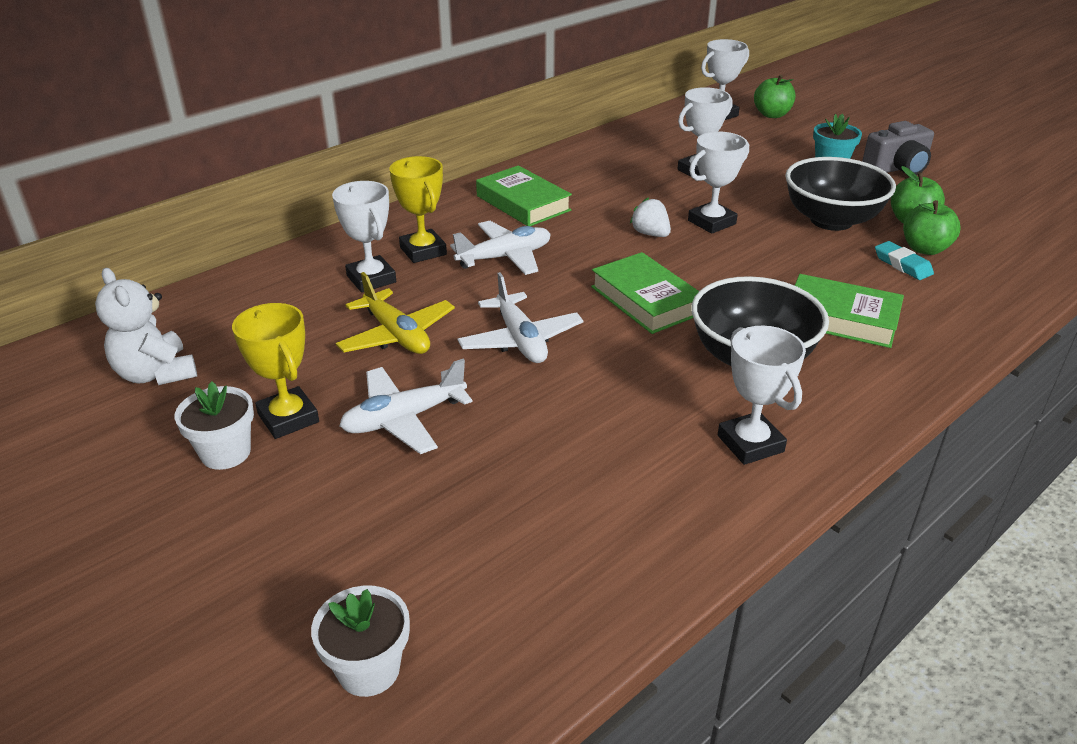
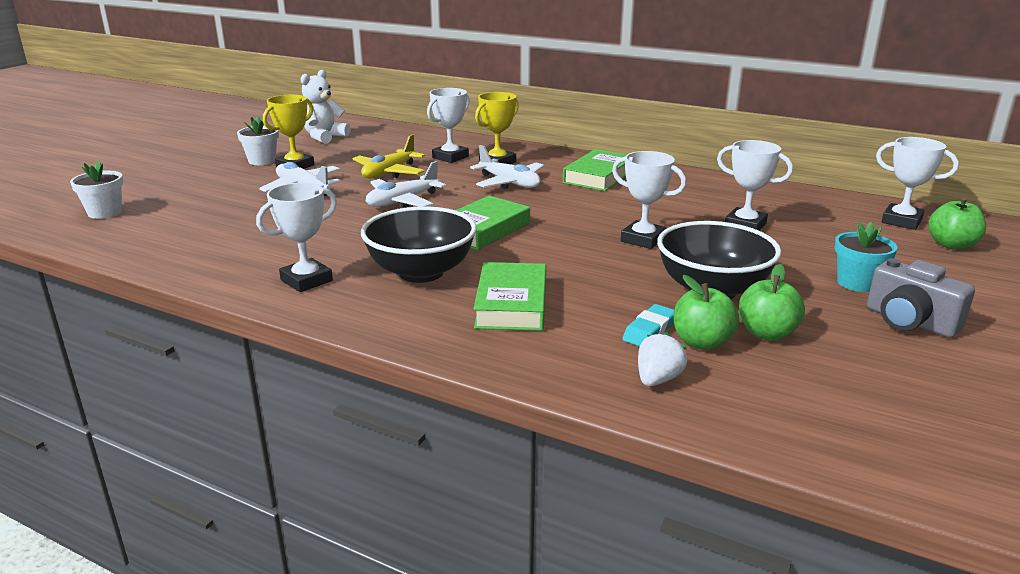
camera: 70 degrees right, 10 degrees down
(650, 234) = (594, 220): white strawberry -> white strawberry (658, 379)

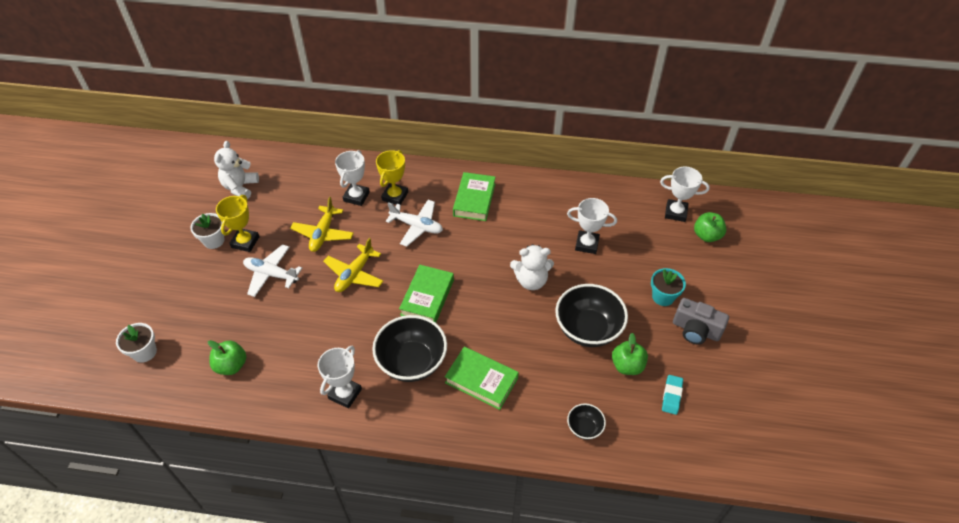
camera: 20 degrees left, 25 degrees up
(402, 201) = (354, 274): white plane -> yellow plane
(512, 304) = (481, 380): green book -> green book turned 45 degrees counterclockwise
(643, 239) = (531, 281): white trophy -> white teddy bear
(649, 330) = (566, 383): turquoise eraser -> turquoise eraser (671, 396)
(658, 379) = (584, 428): white strawberry -> black bowl
(702, 342) = (596, 386): green apple -> green apple (231, 365)

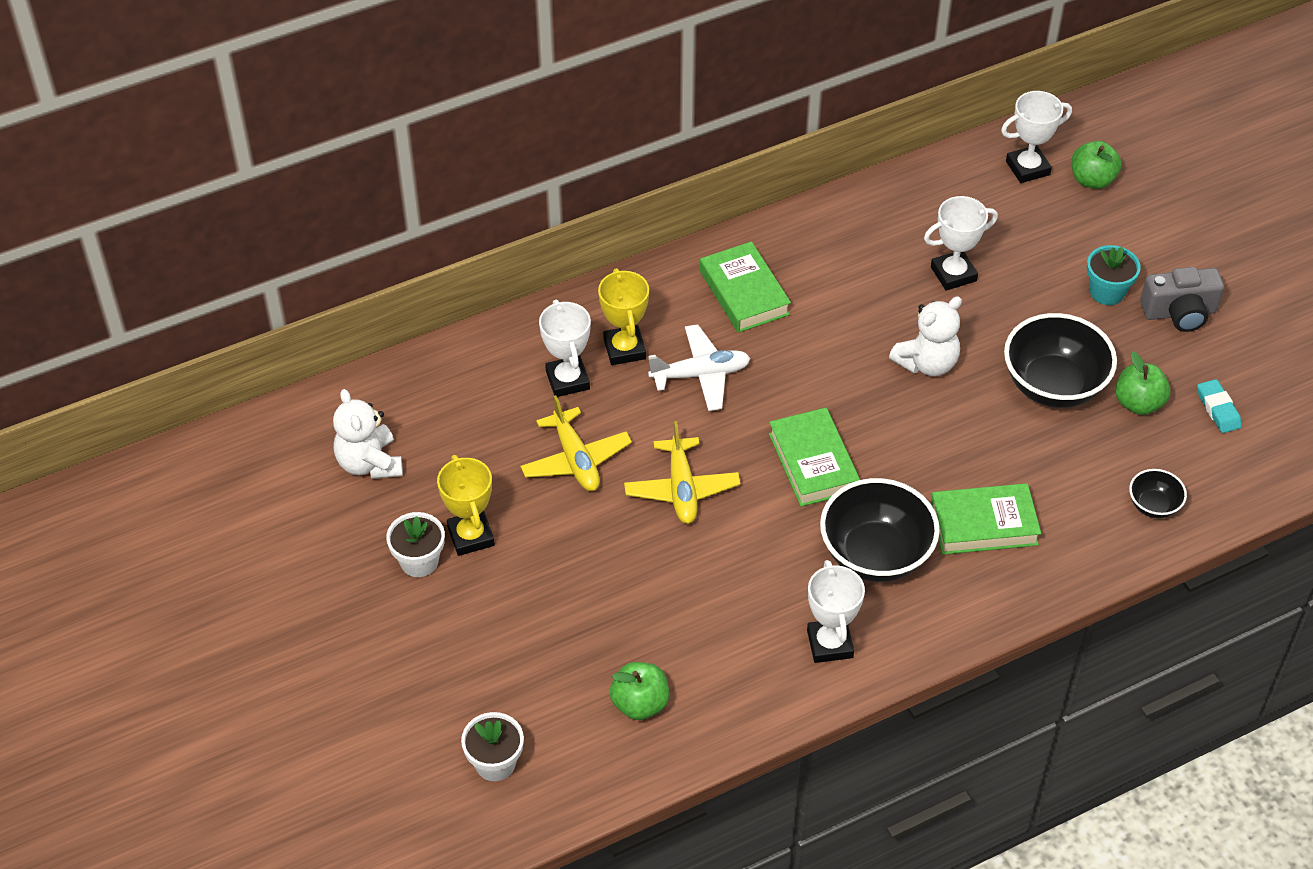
camera: 35 degrees left, 0 degrees up
(271, 274) = (561, 557): white plane -> none

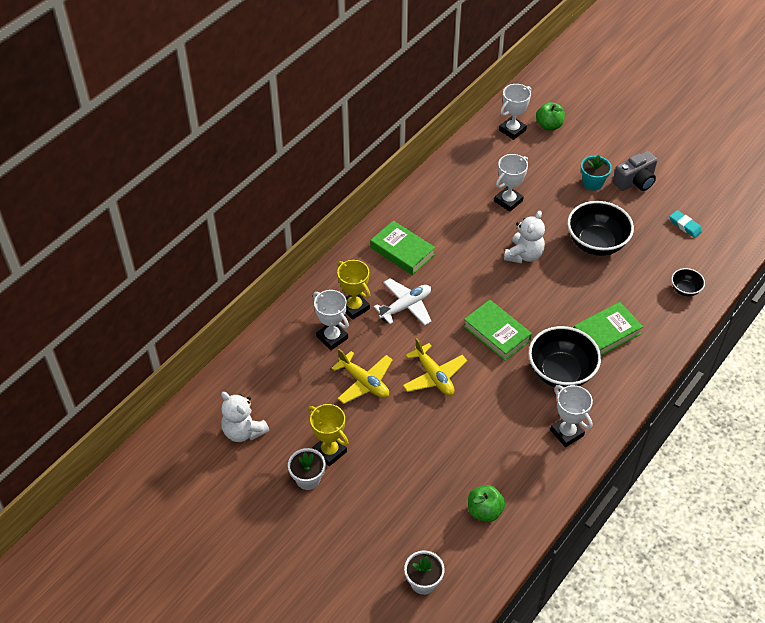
camera: 25 degrees left, 0 degrees up
(1138, 403) = (644, 237): green apple -> none

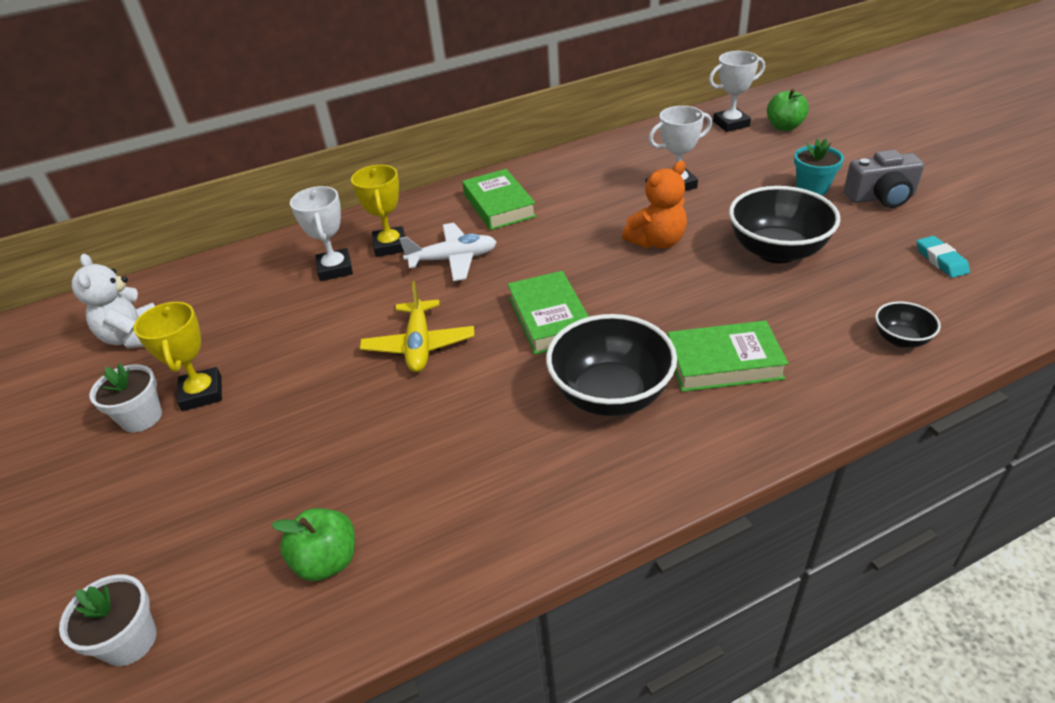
camera: 30 degrees right, 10 degrees down
(364, 382) = (324, 326): yellow plane -> none
(524, 255) = (657, 241): white teddy bear -> orange teddy bear
(567, 433) = (558, 486): white trophy -> none

